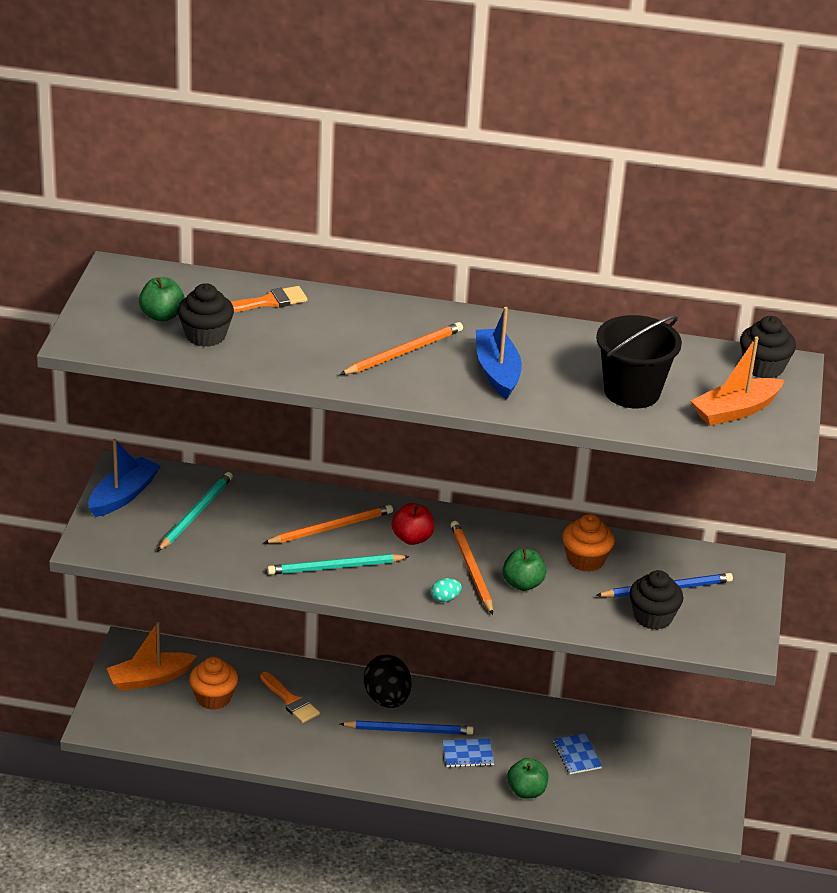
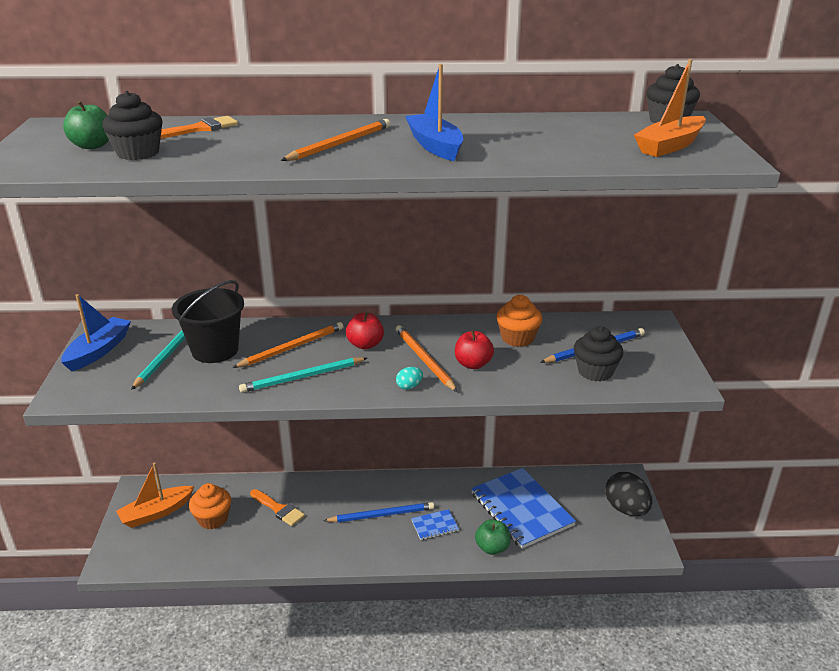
camera: 10 degrees left, 5 degrees down
(387, 699) = (357, 493): black egg -> black egg (626, 509)
(522, 584) = (473, 364): green apple -> red apple
(577, 755) = (521, 509): blue notebook -> blue notebook, size x2.26
(632, 392) = (568, 145): black bucket -> black bucket (215, 350)

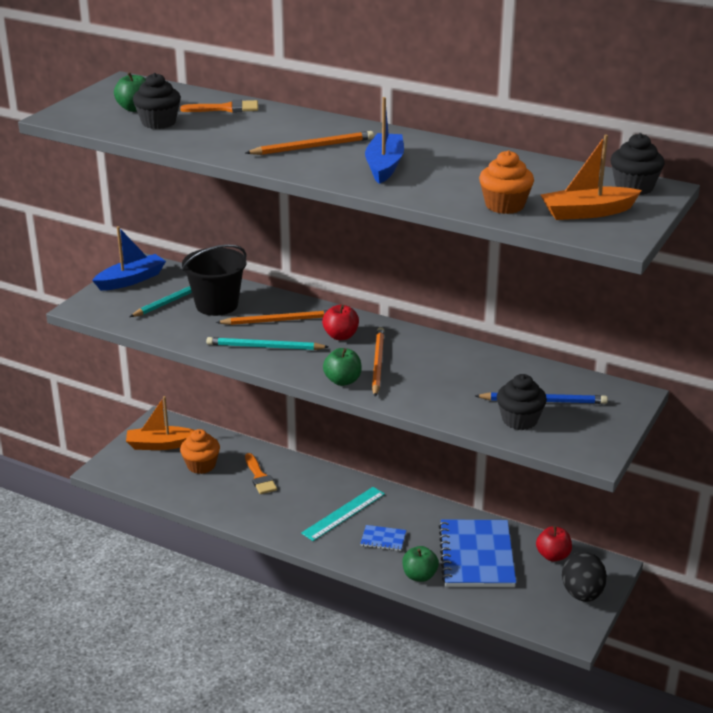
camera: 30 degrees right, 0 degrees up
(382, 515) = (343, 513): blue pencil -> turquoise ruler
(409, 386) = (342, 381): turquoise egg -> green apple
(473, 364) = (416, 380): red apple -> red apple (553, 556)
(517, 338) = (481, 370): orange cupcake -> orange cupcake (504, 205)

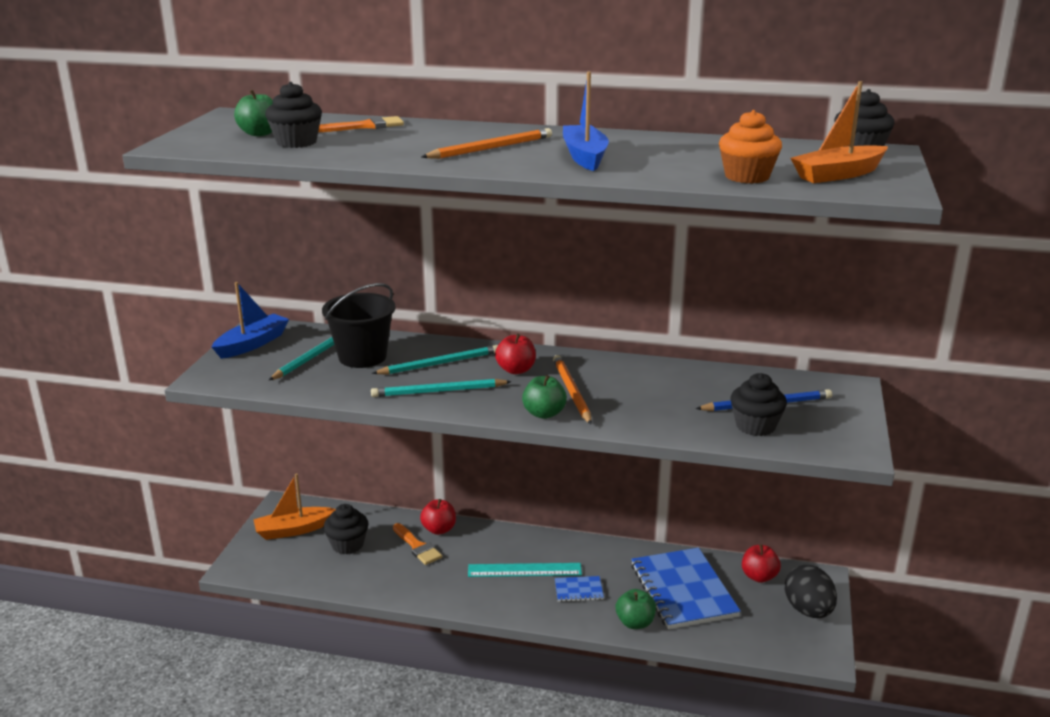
camera: 15 degrees left, 5 degrees down
(201, 465) = (347, 545): orange cupcake -> black cupcake
(279, 320) = (440, 363): orange pencil -> turquoise pencil
(284, 465) = (439, 529): none -> red apple
(343, 513) = (524, 570): turquoise ruler -> turquoise ruler turned 60 degrees clockwise

